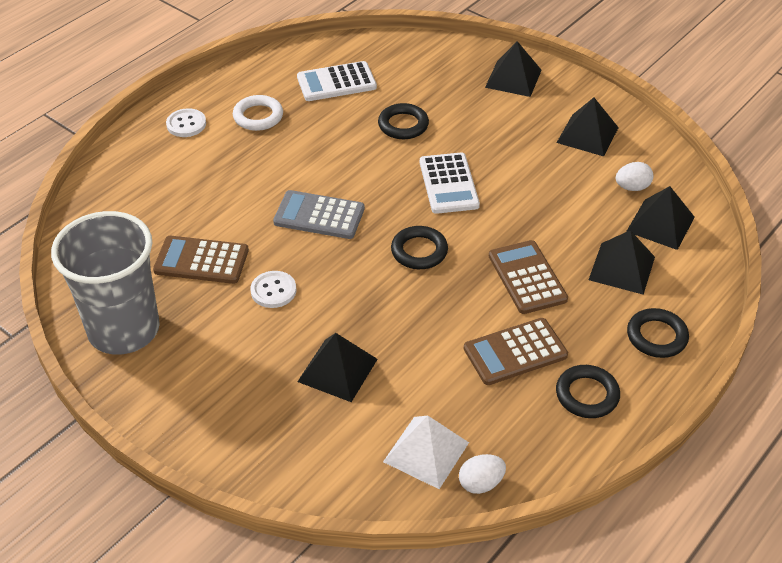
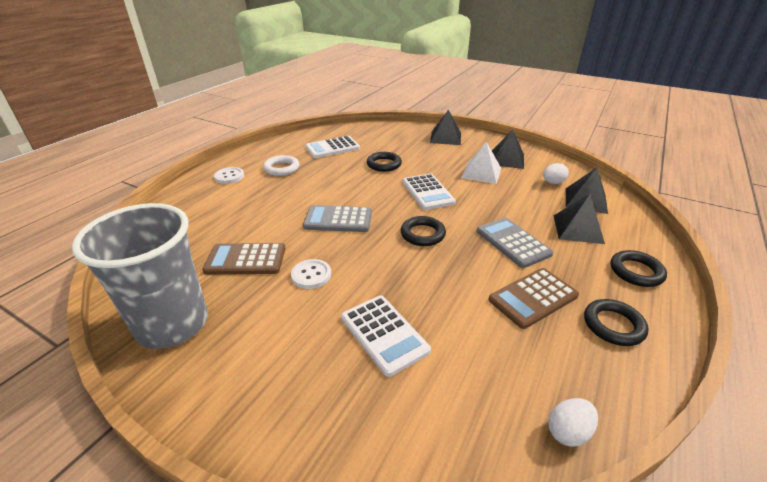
camera: 10 degrees left, 10 degrees down
(337, 370) = (384, 334): black pyramid -> white calculator
(426, 452) = (497, 404): white pyramid -> white pyramid (481, 173)
(527, 277) = (512, 242): brown calculator -> grey calculator

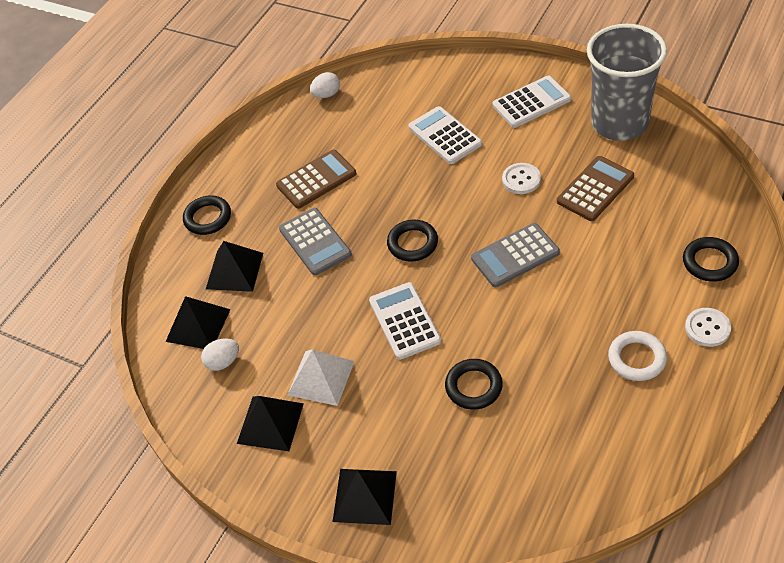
camera: 175 degrees left, 15 degrees up
(245, 260) = (595, 189): brown calculator -> brown calculator turned 45 degrees counterclockwise
(332, 148) = (574, 434): white calculator -> white calculator (531, 102)
(338, 219) = (515, 256): grey calculator -> grey calculator turned 150 degrees clockwise
(613, 325) = (260, 163): black ring -> black ring (710, 262)

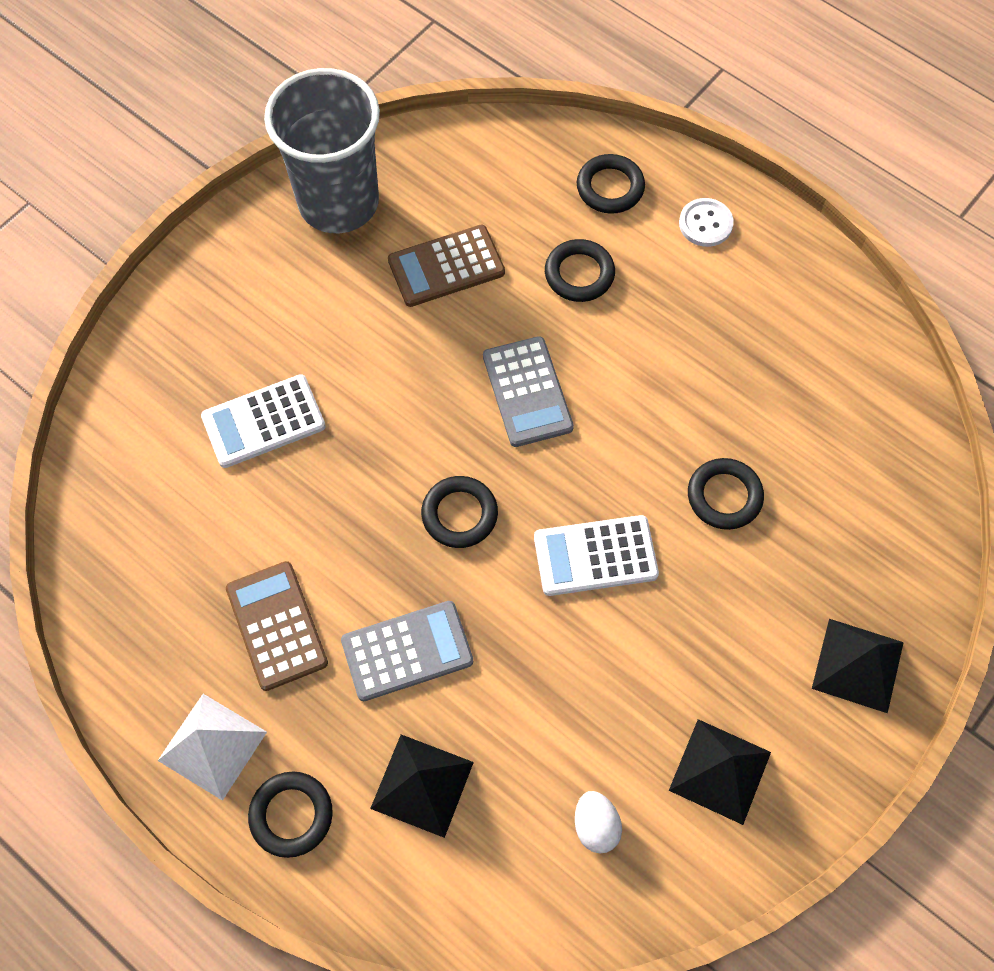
camera: 85 degrees left, 15 degrees up
(198, 325) = (514, 858): black pyramid -> none
(321, 378) = (661, 687): white pyramid -> white pyramid (212, 746)
(326, 94) = (86, 574): white egg -> none
(521, 179) = (393, 347): white button -> none
(531, 102) = (248, 293): white calculator -> none
(595, 189) = (446, 266): brown calculator -> brown calculator turned 75 degrees counterclockwise
(623, 261) = (579, 274): none -> black ring
(637, 358) = (729, 307): white ring -> none

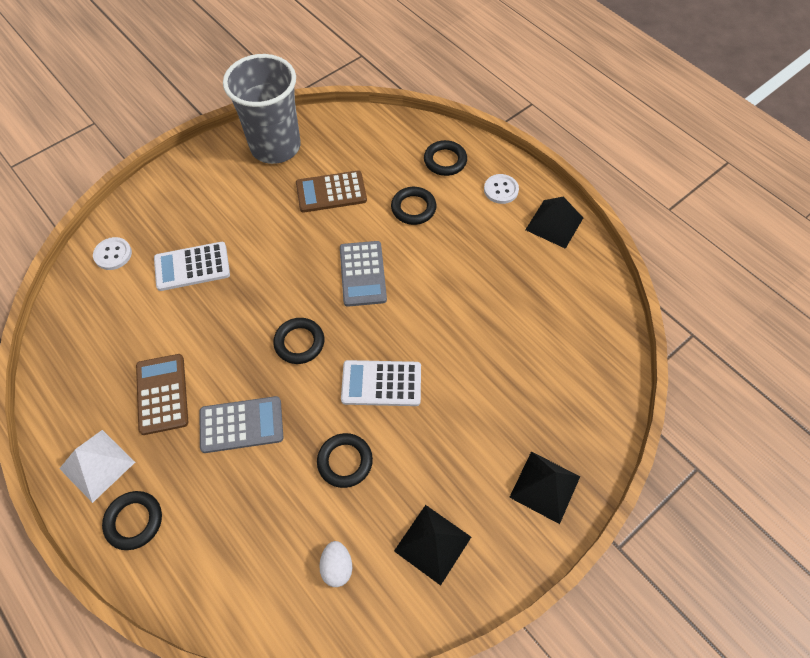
camera: 10 degrees right, 5 degrees down
(133, 421) = (113, 254): none -> white button
(422, 785) = (226, 516): black pyramid -> black pyramid (554, 223)
(724, 496) = (476, 359): black ring -> black ring (345, 461)

